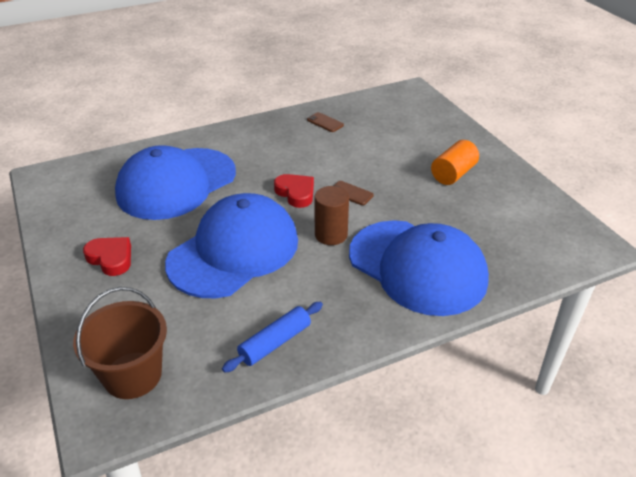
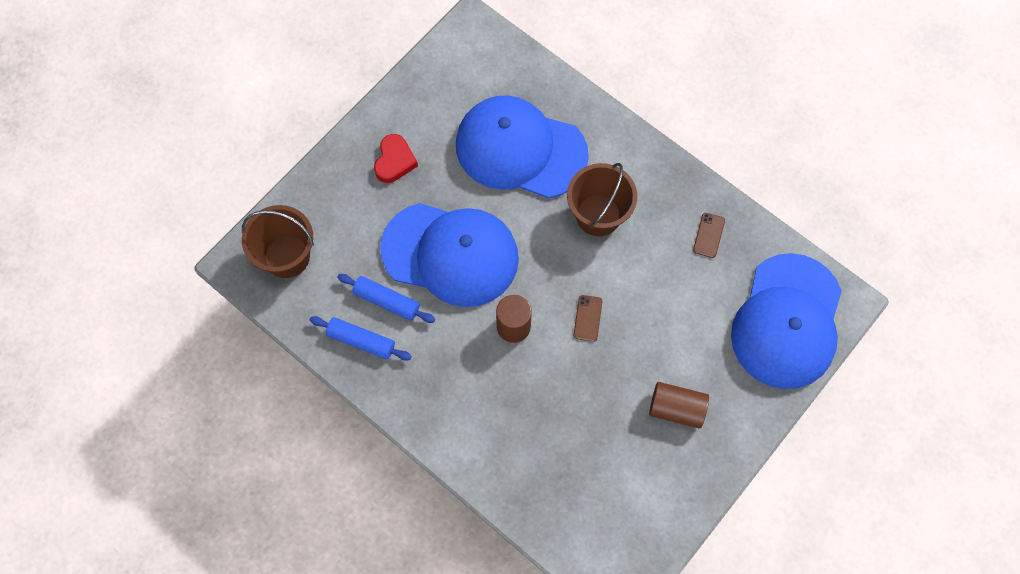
camera: 65 degrees right, 30 degrees up
(247, 309) = (387, 301): none -> blue rolling pin
(268, 163) = (598, 215): none -> brown bucket
(296, 193) = (561, 266): red heart -> none
(417, 267) = (505, 421): blue cap -> blue cap (787, 321)
(453, 174) = (676, 409): orange cylinder -> brown cylinder

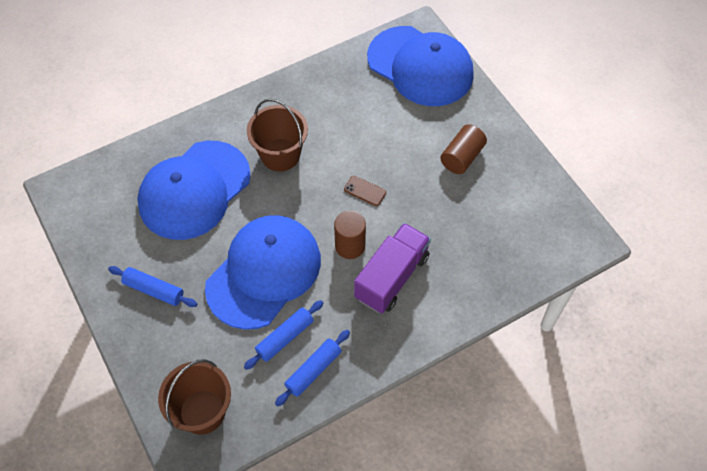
camera: 70 degrees left, 10 degrees down
(394, 161) = (154, 290): red heart -> blue rolling pin
(492, 382) = (392, 277): none -> purple truck
(708, 235) = (331, 89): brown phone -> none

